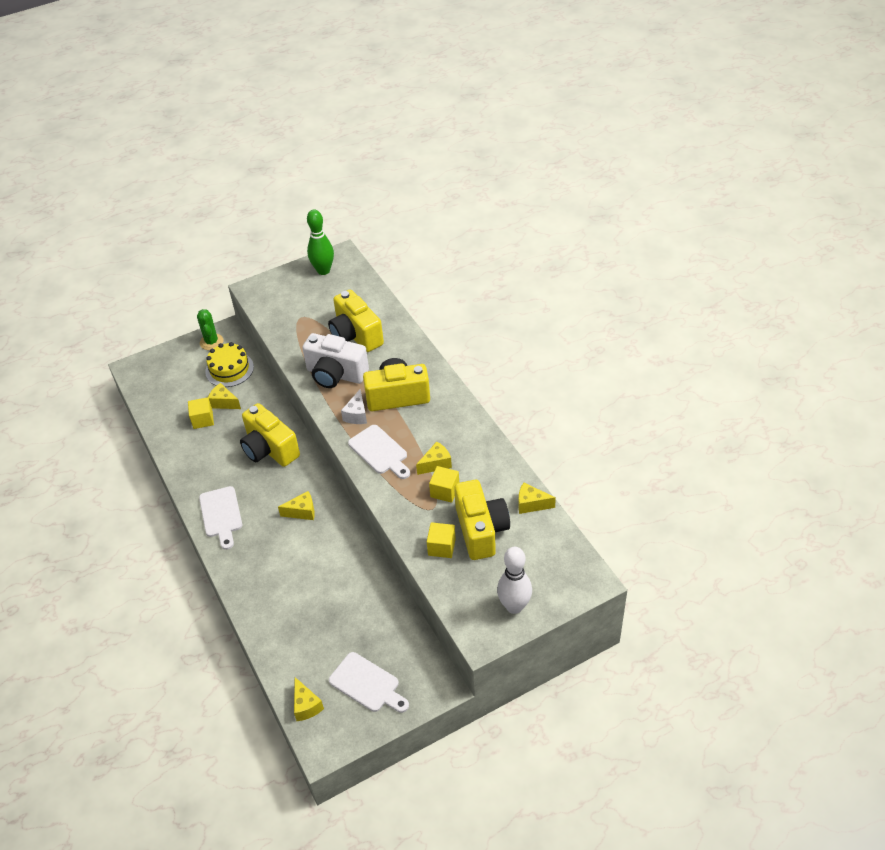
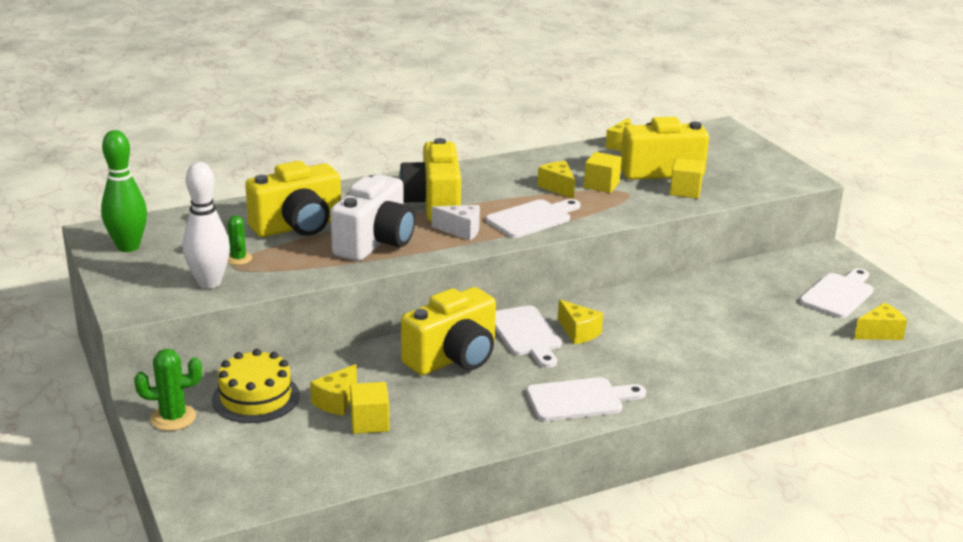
camera: 90 degrees left, 20 degrees down
(299, 483) = (526, 334): none -> white cutting board
(302, 512) = (578, 332): yellow cheese -> yellow cheese turned 150 degrees clockwise
(311, 317) = (238, 259): none -> green cactus
(514, 606) = (759, 162): white bowling pin -> white bowling pin (209, 283)

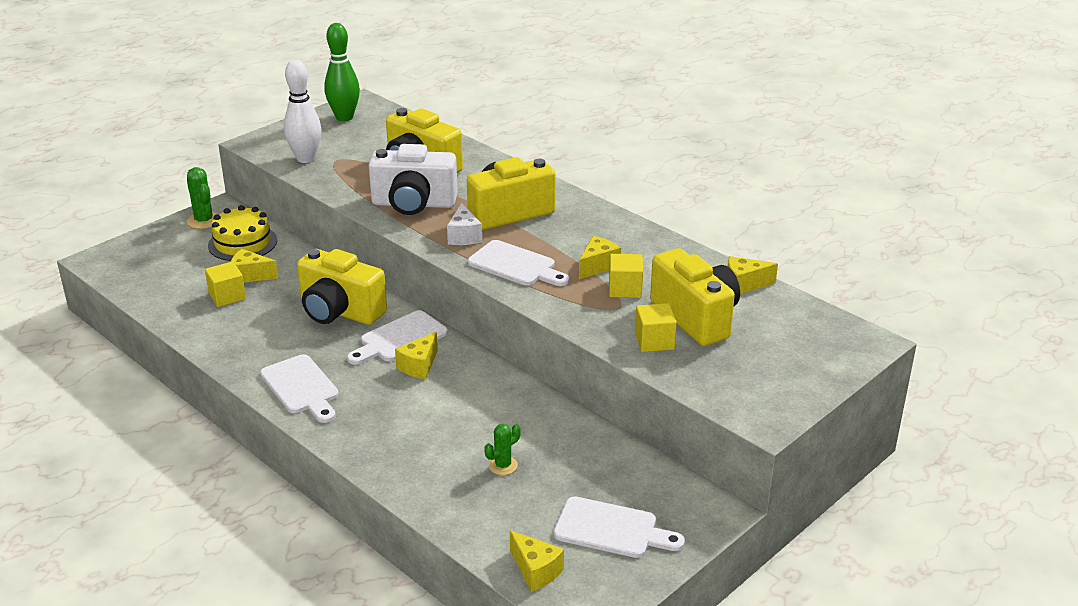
camera: 70 degrees right, 5 degrees up
(238, 259) = (350, 159): green cactus -> green cactus (503, 465)

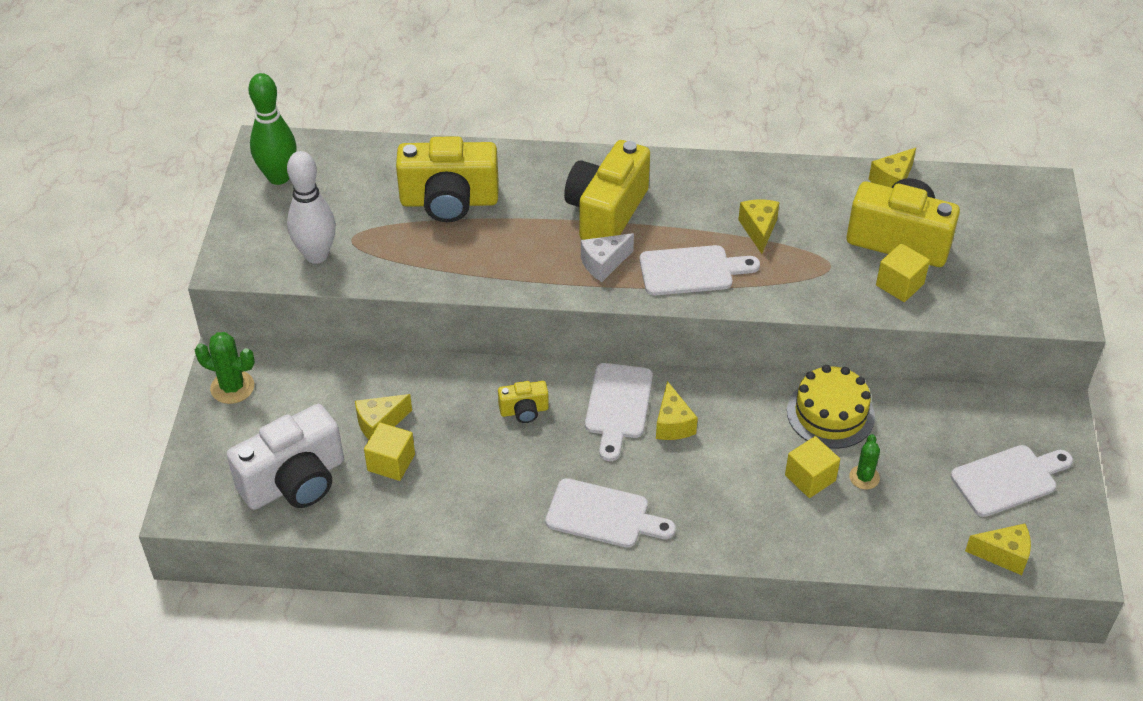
camera: 40 degrees left, 15 degrees up
(242, 243) = (315, 390): yellow cake -> yellow cake (830, 413)
(339, 311) = (524, 411): yellow camera -> yellow camera, size x0.47
(413, 204) = (506, 252): white camera -> white camera (295, 481)
(464, 236) = (604, 264): white cheese -> white cheese turned 105 degrees clockwise
(625, 289) = (811, 242): yellow cube -> yellow cube (810, 478)

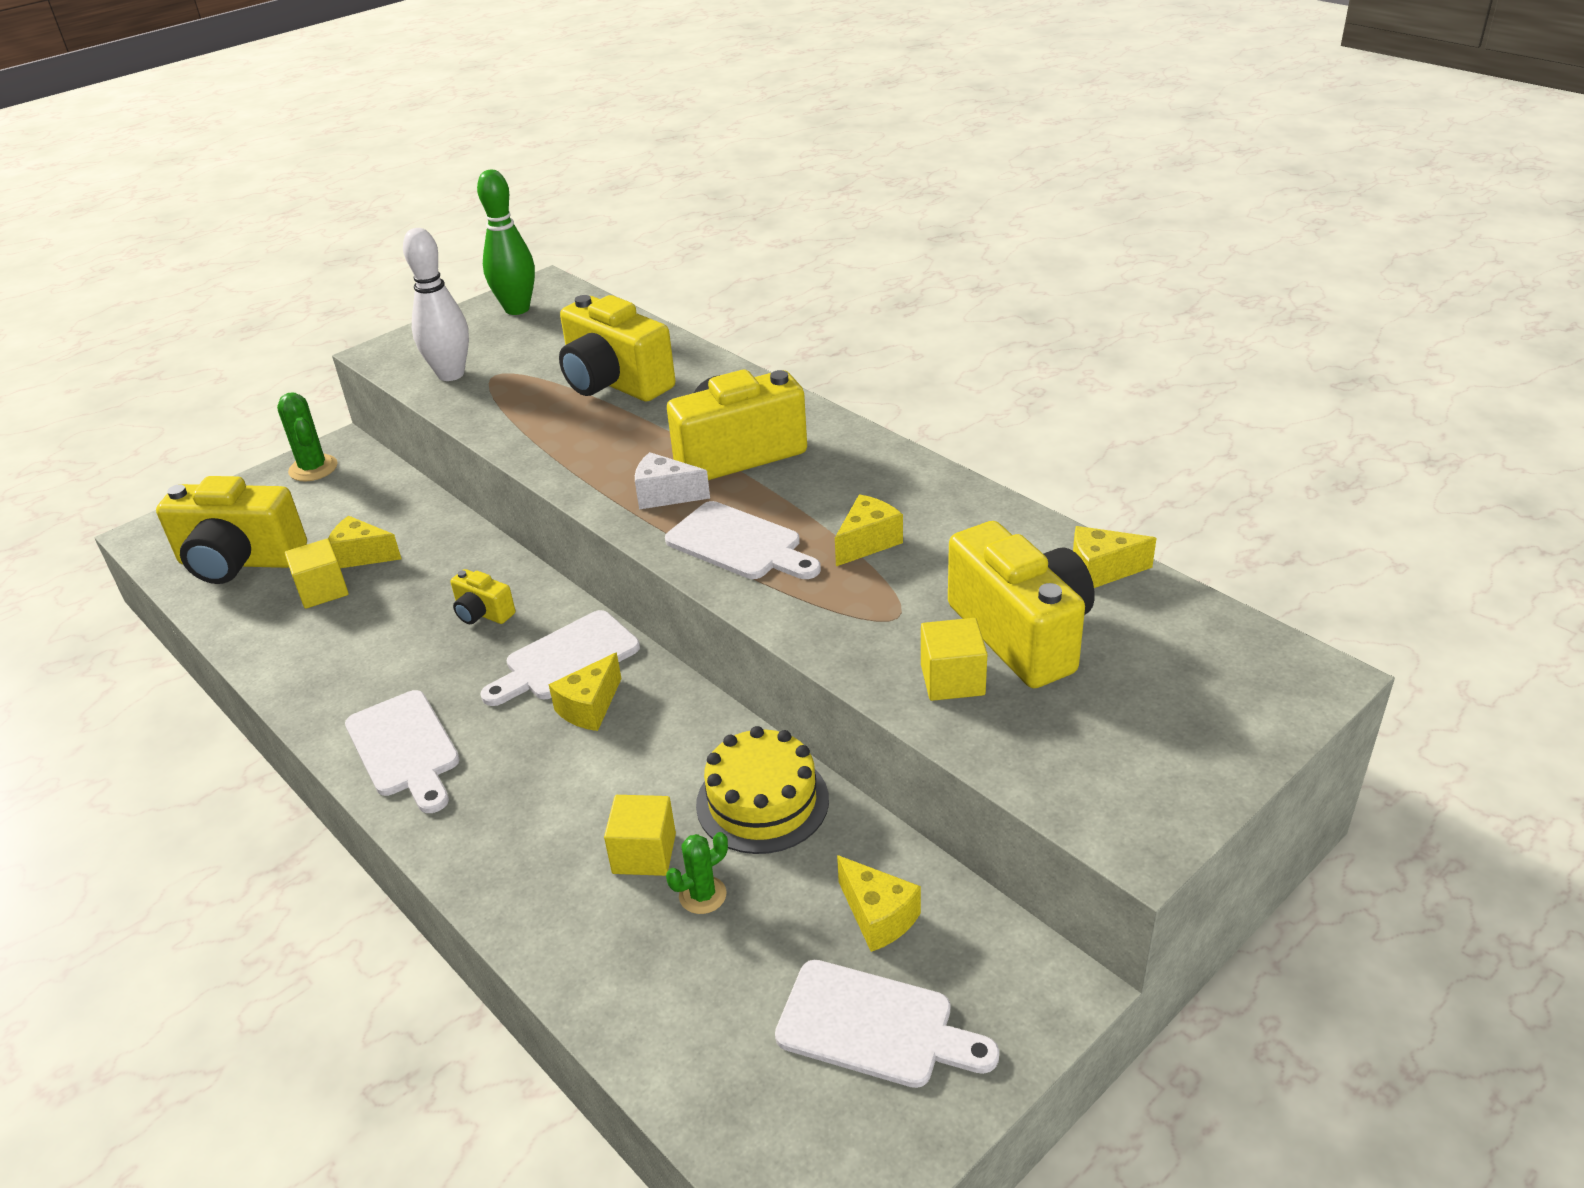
camera: 45 degrees right, 10 degrees down
(295, 481) = (240, 561): white camera -> yellow camera
(1003, 555) = (739, 1115): yellow cheese -> yellow cheese (878, 917)

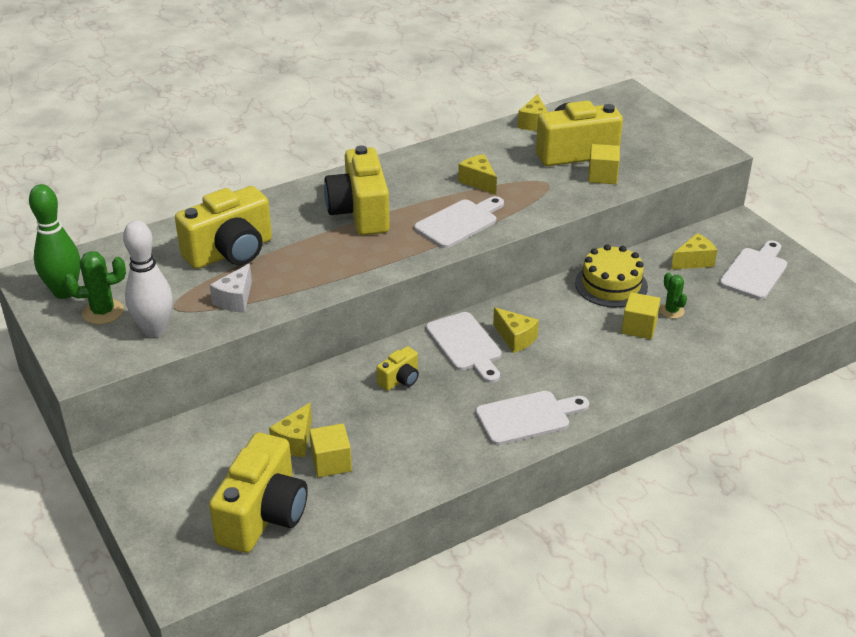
camera: 80 degrees left, 0 degrees up
(313, 468) = (139, 475): green cactus -> green cactus (103, 312)
(665, 495) = (392, 243): white cheese -> white cheese (235, 300)

